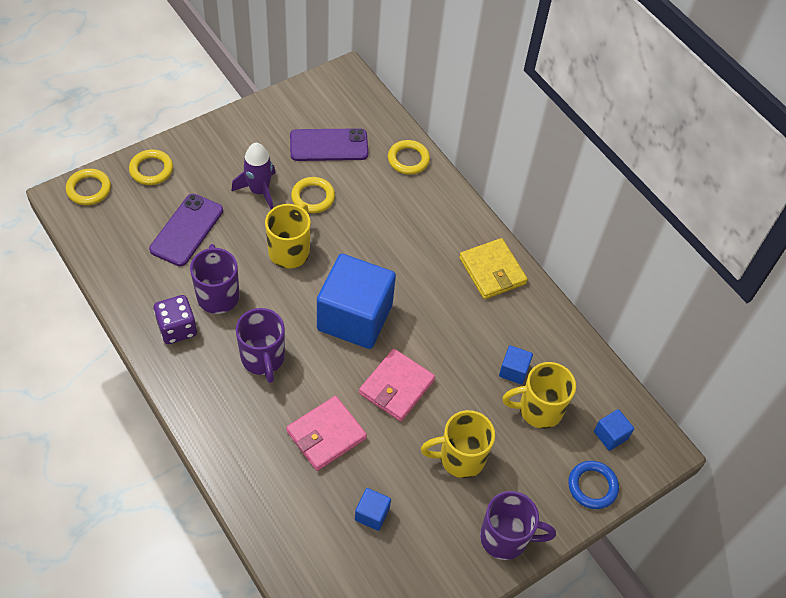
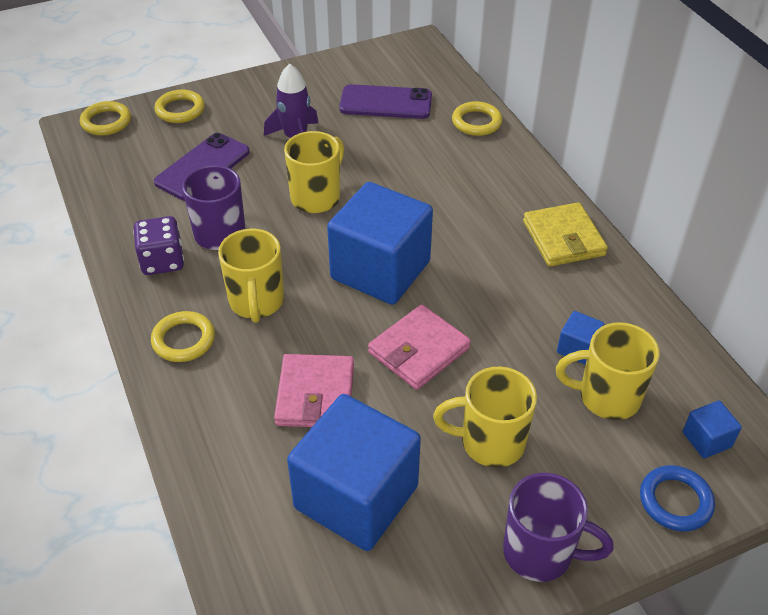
camera: 15 degrees right, 10 degrees down
(263, 359) = (256, 302): purple mug -> yellow mug
(313, 197) = (356, 148): yellow ring -> yellow ring (183, 340)
(326, 435) = (315, 395): pink wallet -> pink wallet turned 60 degrees counterclockwise
(372, 514) = (356, 497): blue cube -> blue cube, size x2.43

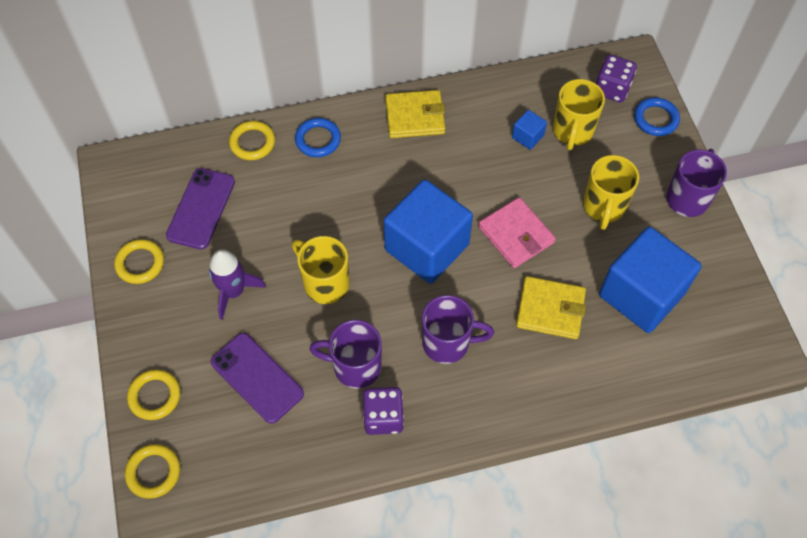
camera: 80 degrees left, 15 degrees up
(183, 340) = (481, 402): yellow ring -> yellow ring (140, 263)
(256, 302) = (448, 343): yellow mug -> purple mug
(315, 395) = (550, 309): pink wallet -> yellow wallet
(498, 166) = (318, 140): none -> blue ring
(706, 440) = (612, 89): blue cube -> purple dice

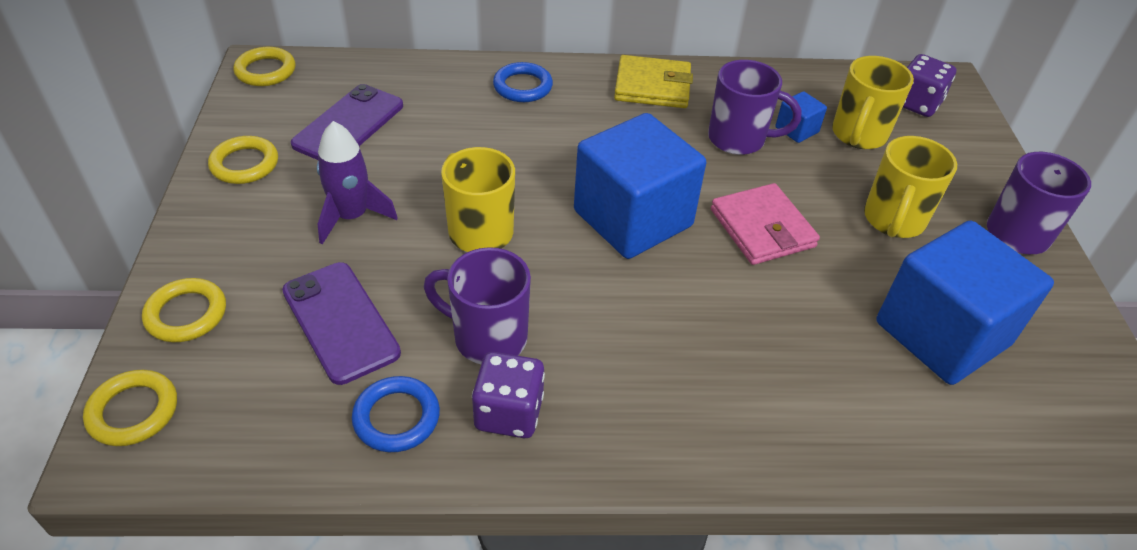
camera: 10 degrees right, 15 degrees down
(252, 143) = (440, 75): yellow ring -> yellow ring (265, 71)
(448, 343) = (634, 336): purple mug -> purple mug (738, 139)
(550, 309) = (798, 325): yellow wallet -> none
(655, 119) = (975, 142): blue ring -> blue ring (396, 417)

